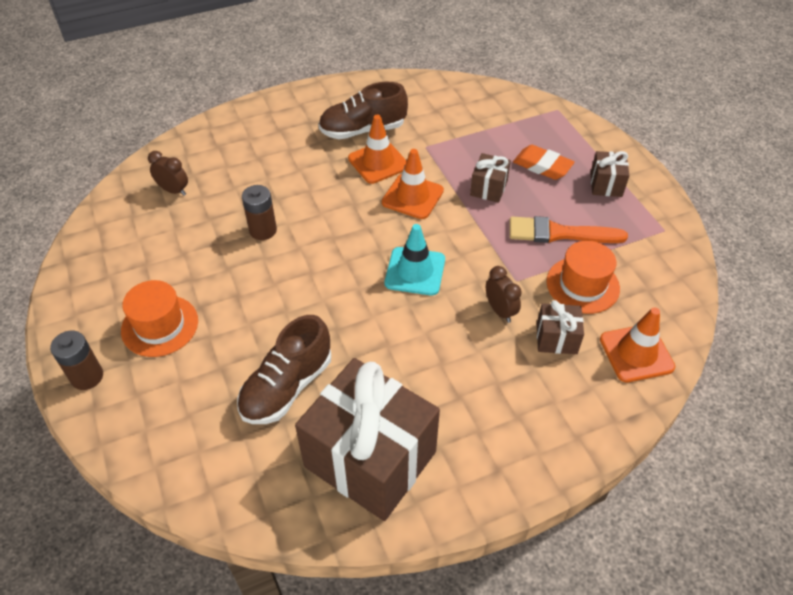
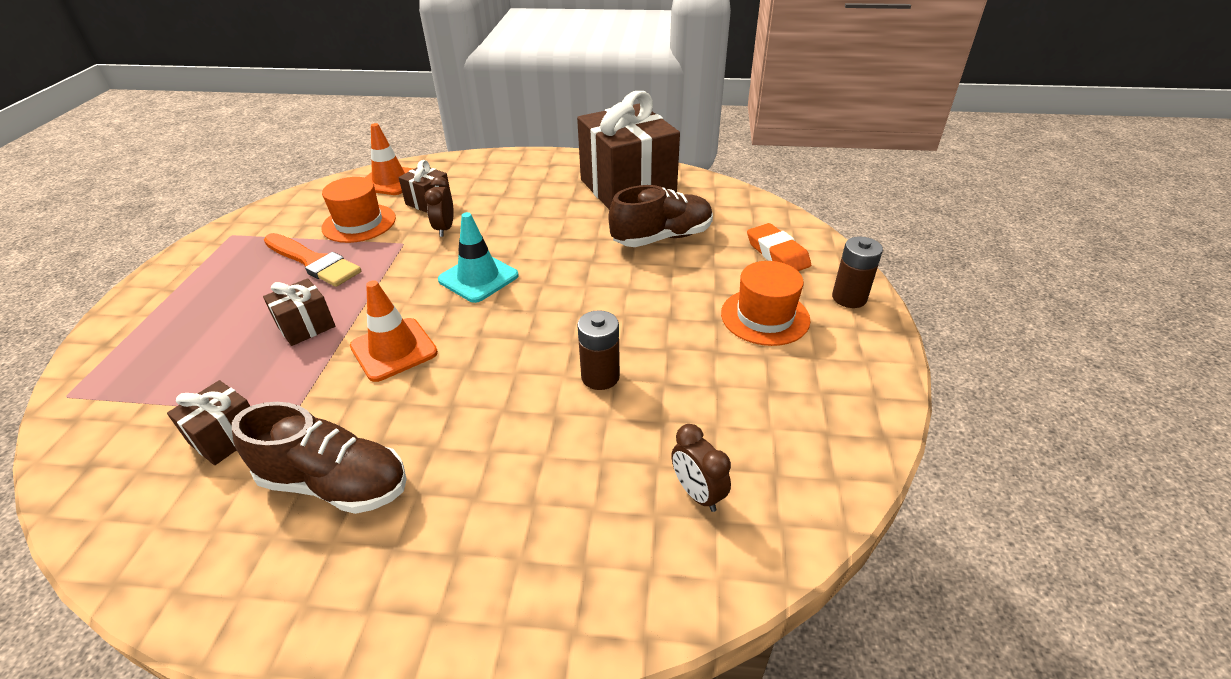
camera: 150 degrees left, 10 degrees down
(378, 162) = (378, 414): orange traffic cone -> none
(542, 166) = (217, 328): orange eraser -> orange eraser (777, 253)
(606, 184) = (199, 285): brown gift -> brown gift (227, 437)

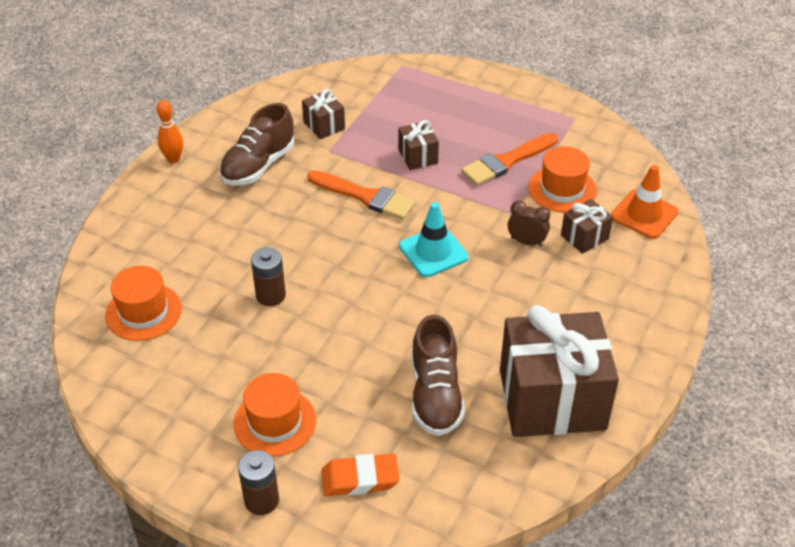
camera: 110 degrees right, 5 degrees up
(323, 625) = (173, 159): none -> orange bowling pin
(394, 349) = (365, 196): orange traffic cone -> orange brush
(697, 493) = (143, 312): brown clock -> orange hat

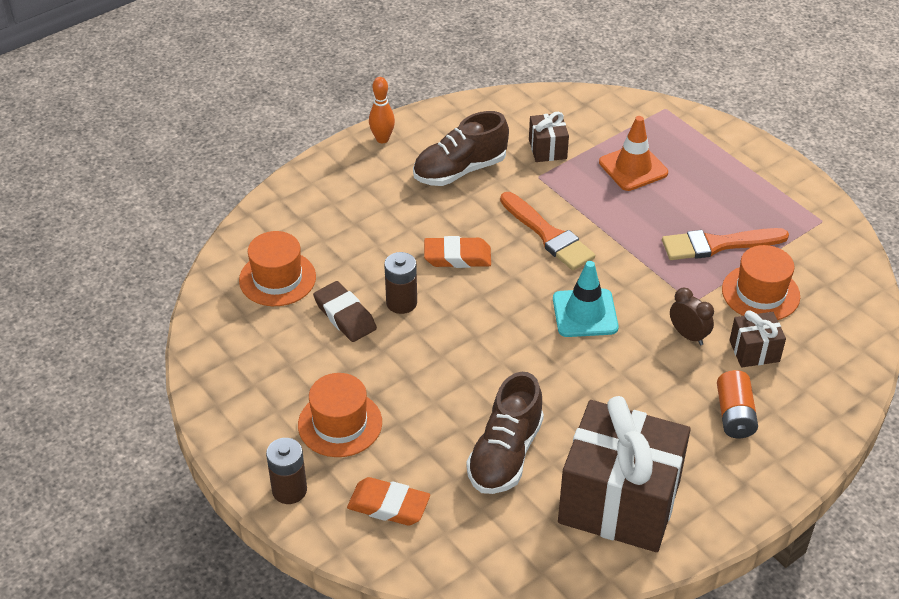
camera: 25 degrees right, 0 degrees up
(225, 324) = (345, 316): none -> brown eraser
(298, 239) = (457, 257): none -> orange eraser
(418, 156) = (625, 210): brown gift -> none
(600, 294) = (734, 415): none -> orange battery
(644, 214) = (836, 349): orange traffic cone -> orange traffic cone (633, 168)

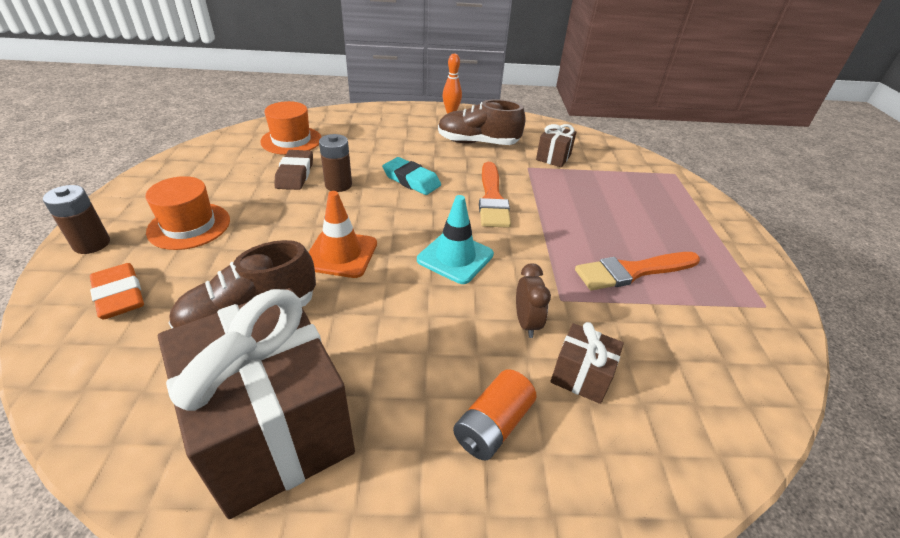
camera: 35 degrees right, 5 degrees down
(457, 257) = (411, 180): orange eraser -> turquoise eraser
(633, 168) = (609, 192): orange traffic cone -> orange traffic cone (341, 254)
(718, 244) = (632, 271): orange brush -> orange brush turned 45 degrees counterclockwise
(760, 293) = (639, 329): orange hat -> none

